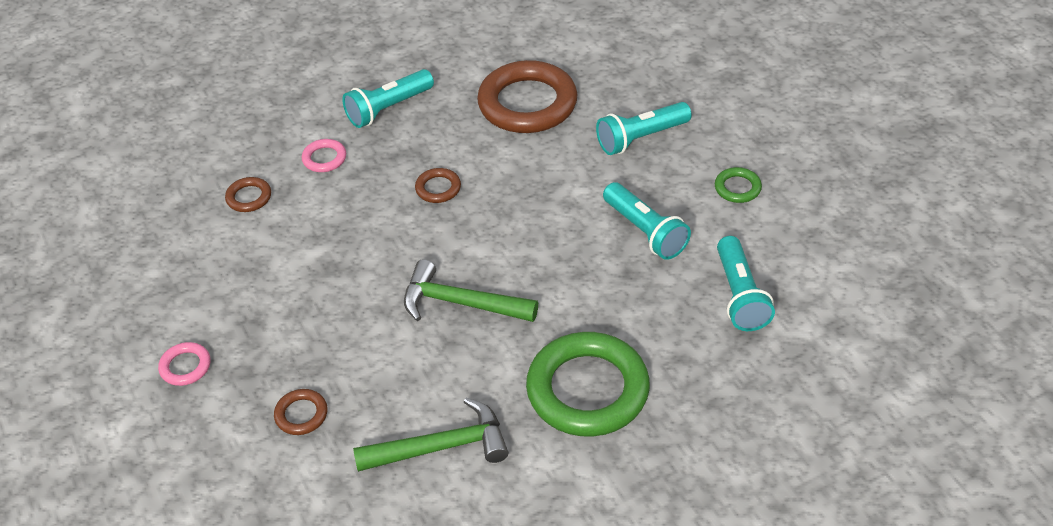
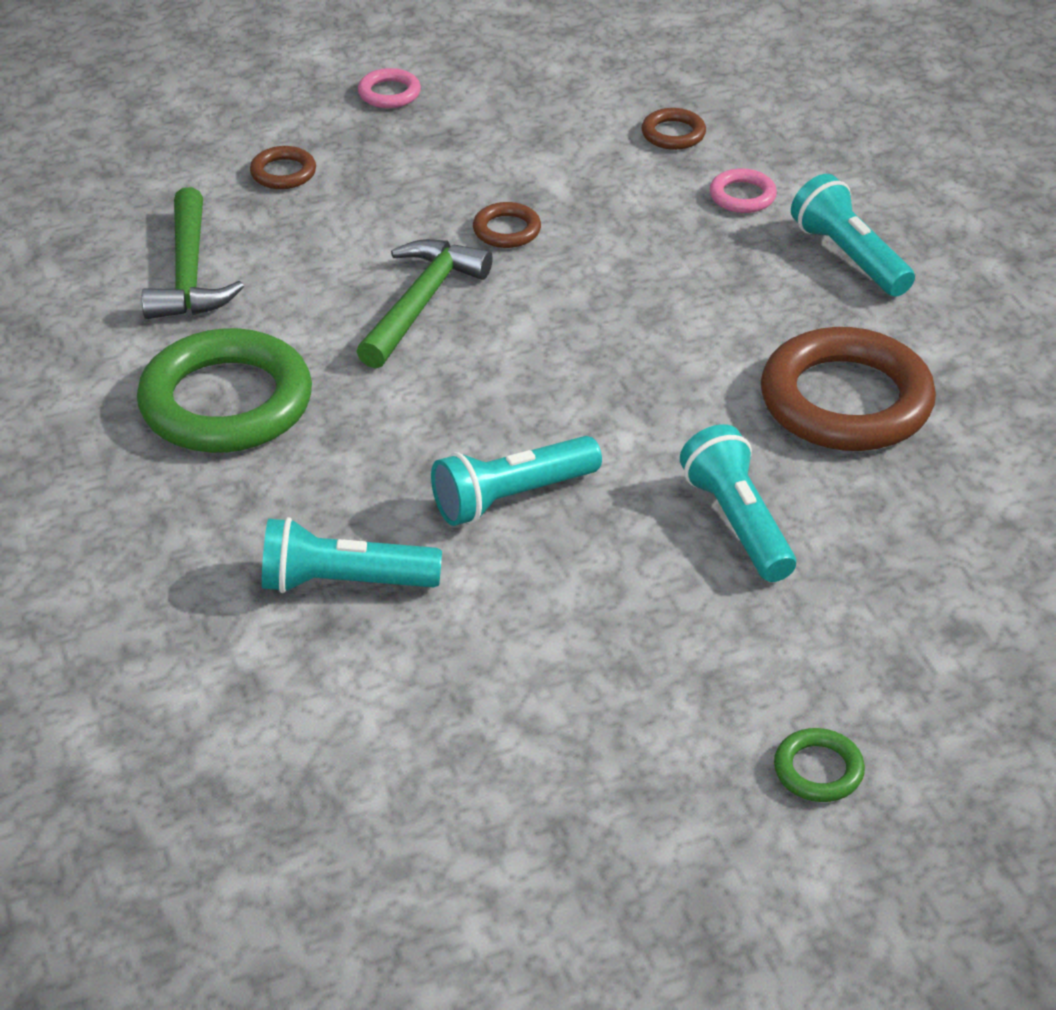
camera: 95 degrees right, 5 degrees down
(438, 188) = (657, 296): brown ring -> brown ring (506, 230)
(737, 188) = (588, 623): green ring -> green ring (818, 770)

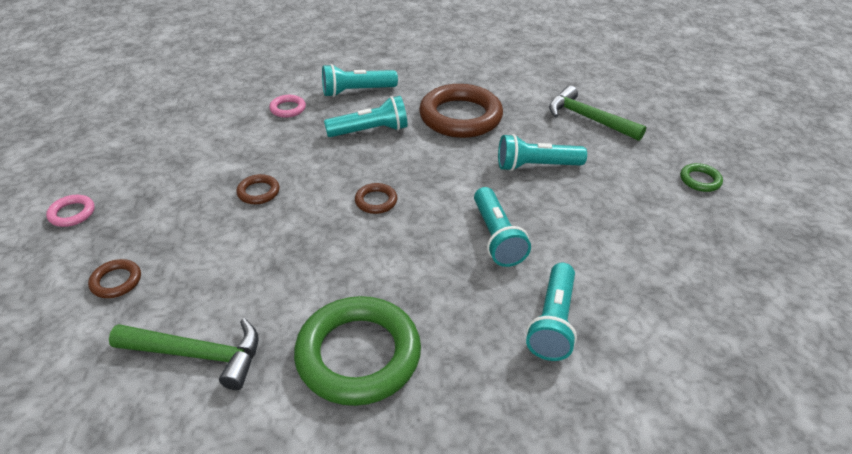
camera: 75 degrees left, 0 degrees up
(421, 303) = (305, 240): green hammer -> green hammer (588, 119)
(673, 134) = (217, 117): brown ring -> brown ring (376, 201)
(731, 301) = (370, 131): none -> turquoise flashlight

